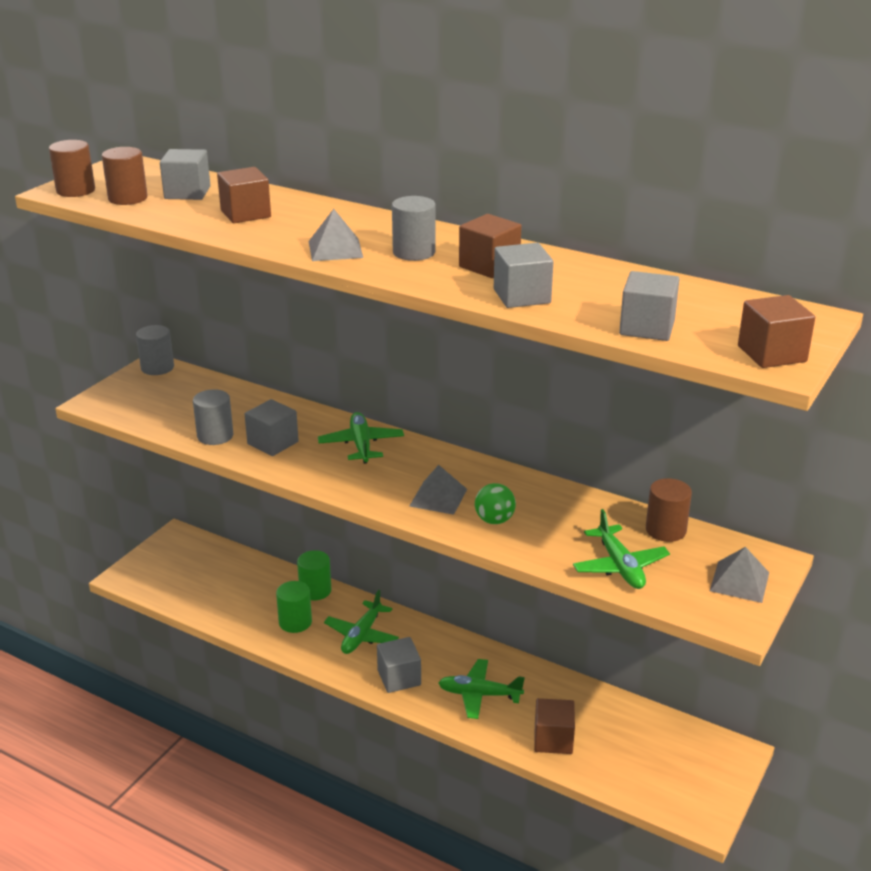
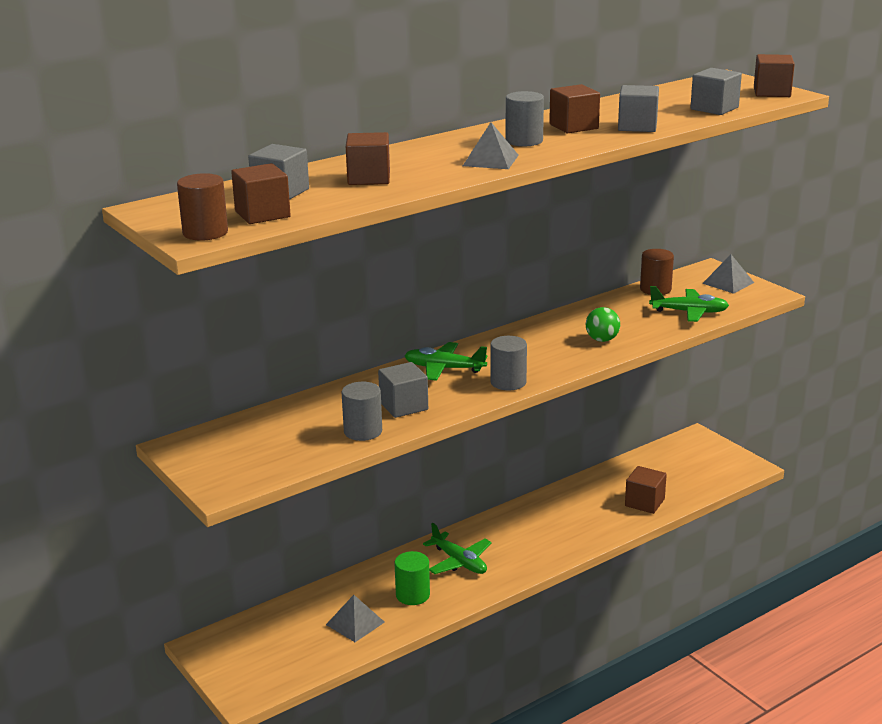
camera: 65 degrees left, 5 degrees down
(128, 198) = (262, 214): brown cylinder -> brown cube
(157, 367) = (183, 444): grey cylinder -> grey cylinder (508, 382)
(315, 590) = (374, 574): green cylinder -> none
(399, 678) = (529, 555): grey cube -> none
(438, 497) = (554, 353): grey pyramid -> grey pyramid (355, 623)
(479, 694) = (575, 522): green plane -> none

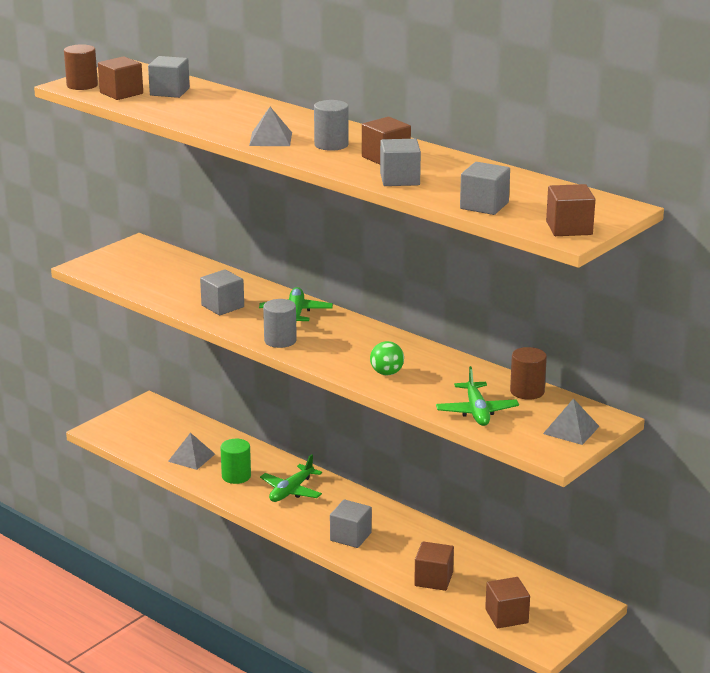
camera: 75 degrees right, 0 degrees up
(363, 431) = (176, 297): grey cylinder -> none
(369, 178) = (210, 110): brown cube -> brown cube (506, 616)
(560, 537) = (350, 537): none -> grey cube

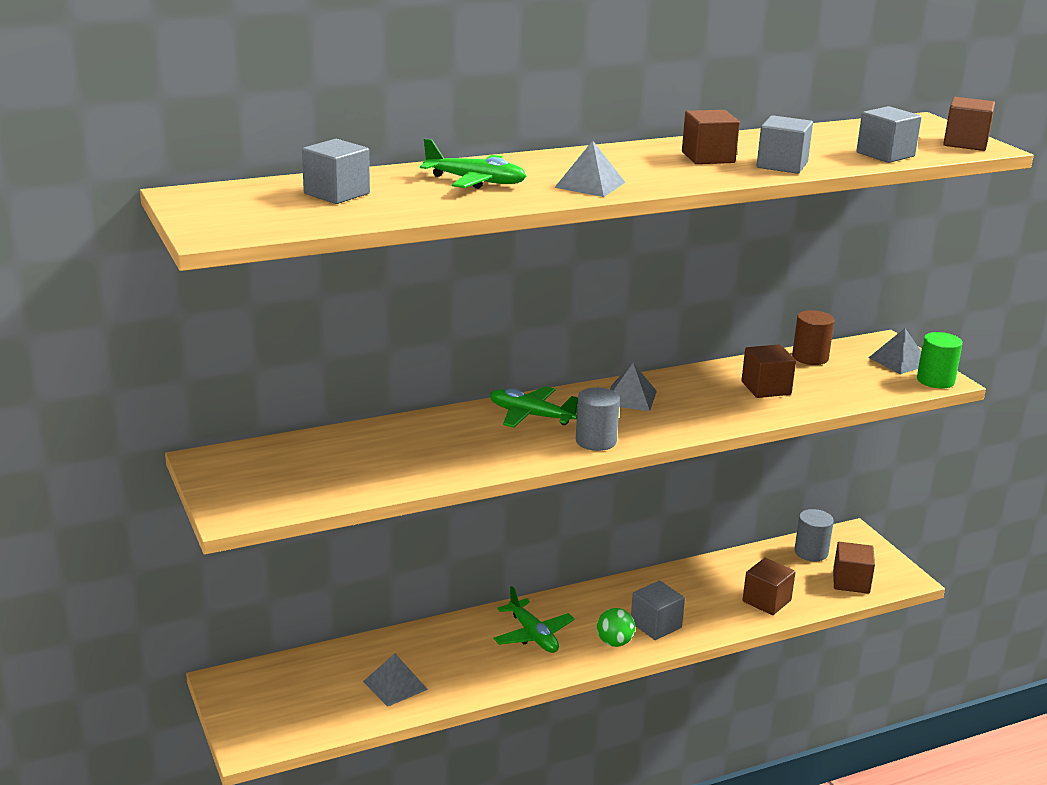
camera: 65 degrees left, 0 degrees up
(82, 85) = (228, 228): brown cylinder -> none
(121, 93) = (302, 215): brown cube -> brown cube (766, 388)
(222, 306) = (468, 451): grey cube -> none
(236, 476) = (468, 664): green cylinder -> green cylinder (935, 380)
(331, 145) = (641, 167): grey cylinder -> grey cylinder (811, 552)
(363, 338) = (630, 397): none -> grey pyramid
(386, 373) = (723, 407): green ball -> green ball (614, 642)
(476, 412) = (839, 389): green plane -> green plane (476, 181)

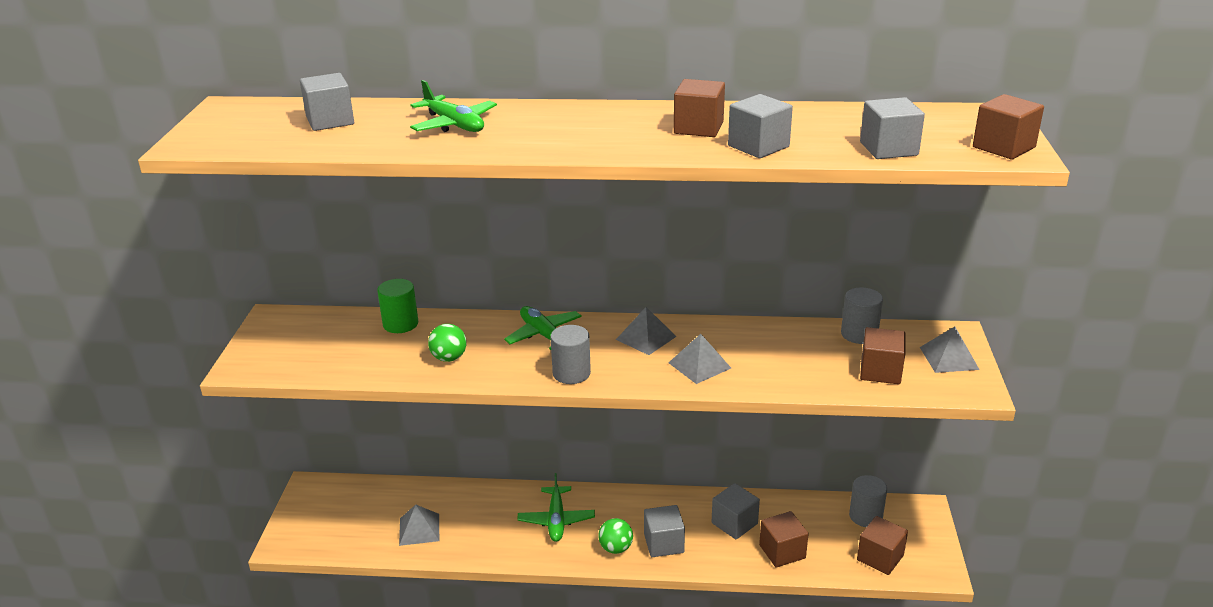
camera: 30 degrees right, 5 degrees up
(457, 455) = (449, 358): none -> green ball
(590, 184) = (544, 142): grey pyramid -> grey pyramid (699, 365)
(704, 590) = (734, 523): none -> grey cube
(766, 388) = (780, 357): brown cube -> brown cube (880, 371)
(810, 357) = (859, 334): brown cylinder -> grey cylinder
(935, 380) = (966, 388): green cylinder -> green cylinder (400, 324)

